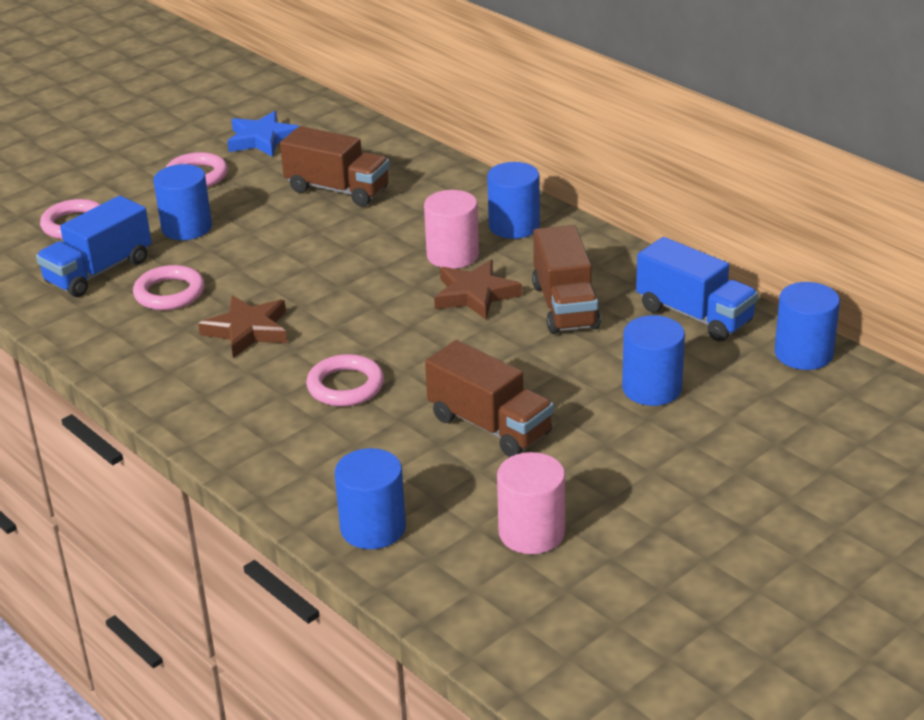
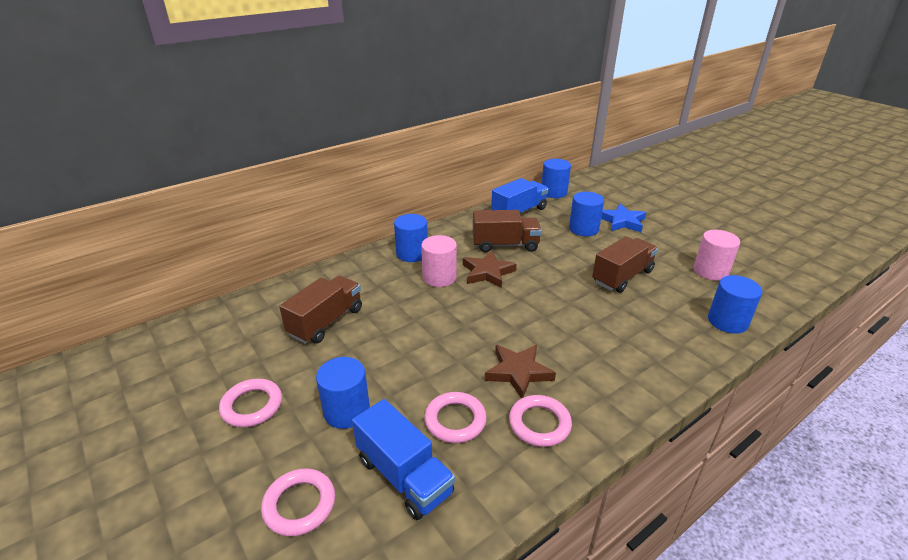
camera: 85 degrees left, 0 degrees up
(262, 139) = (210, 362): blue star -> blue star (622, 221)
(345, 386) = (587, 327): pink ring -> pink ring (539, 424)

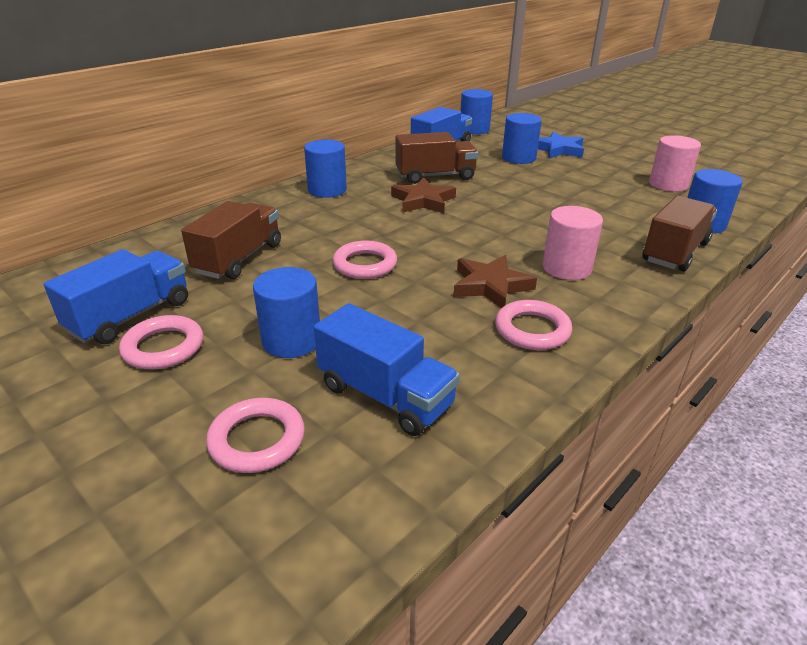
camera: 10 degrees left, 0 degrees up
(235, 372) = (131, 316): none -> blue truck
(439, 277) = (367, 209): pink cylinder -> pink cylinder (566, 268)
(455, 420) = (431, 336): pink ring -> pink ring (365, 264)
(622, 277) = (576, 195): brown truck -> brown truck (675, 252)

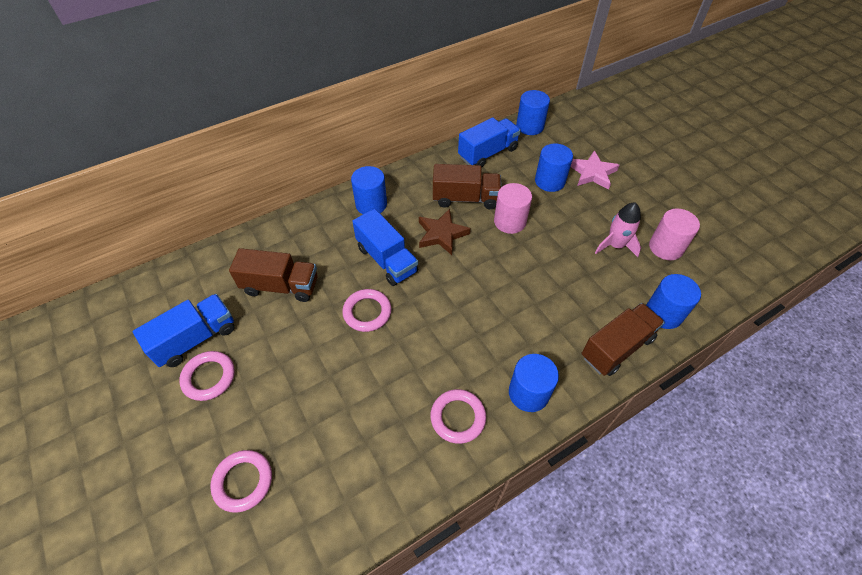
camera: 15 degrees right, 20 degrees up
(239, 259) = (281, 286): brown truck -> brown truck turned 60 degrees clockwise
(291, 340) = (290, 390): blue cylinder -> blue cylinder (528, 393)
(385, 396) = (332, 461): blue truck -> blue truck (387, 260)
(490, 286) = (449, 359): brown star -> none
(558, 149) = (592, 173): blue star -> pink star
(566, 268) = (517, 349): pink cylinder -> pink cylinder (510, 222)
(617, 188) = (615, 245): none -> pink rocket

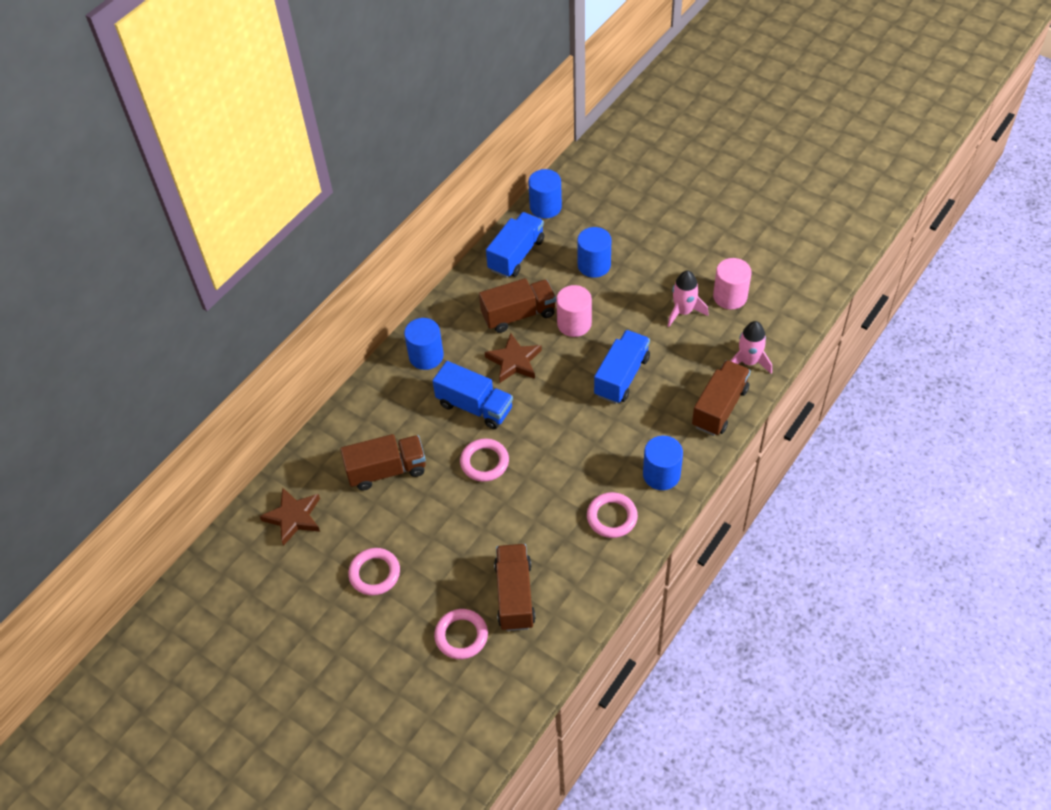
camera: 20 degrees left, 0 degrees up
(180, 296) = (294, 517): none -> brown star
(195, 339) = (338, 548): blue truck -> blue truck (622, 376)
(319, 460) = (515, 595): none -> brown truck
(592, 173) = (632, 240): pink star -> none
(663, 313) = (749, 361): blue cylinder -> pink rocket

